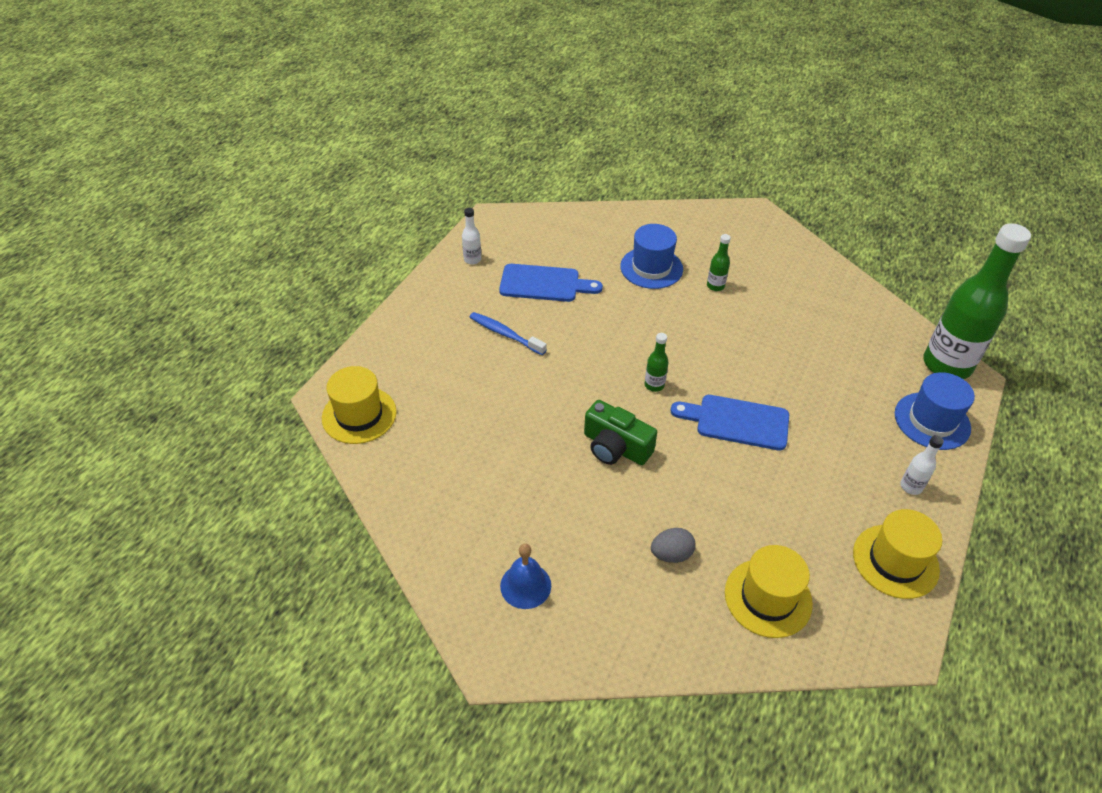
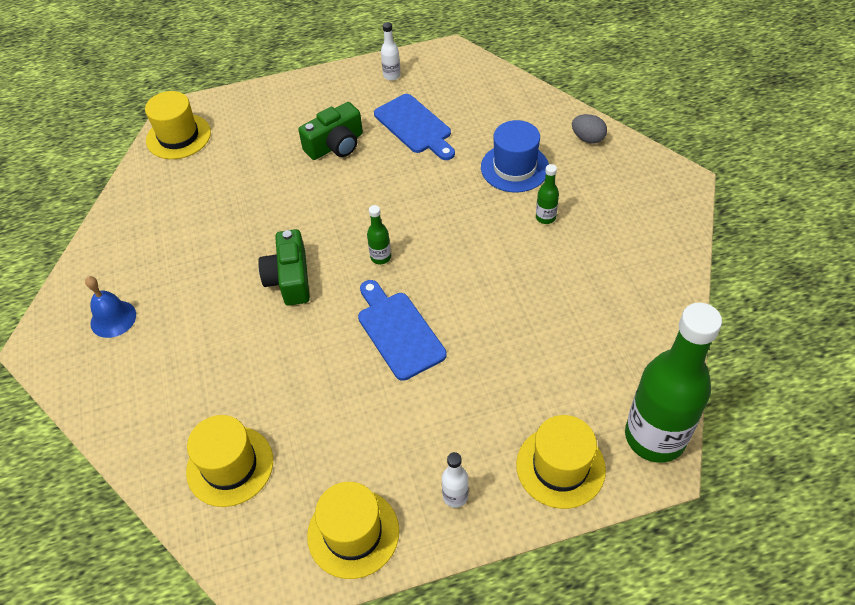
camera: 50 degrees right, 5 degrees up
(505, 334) = (336, 145): blue toothbrush -> green camera
(671, 554) = (216, 379): grey egg -> grey egg (587, 138)
(932, 421) = (560, 467): blue hat -> yellow hat

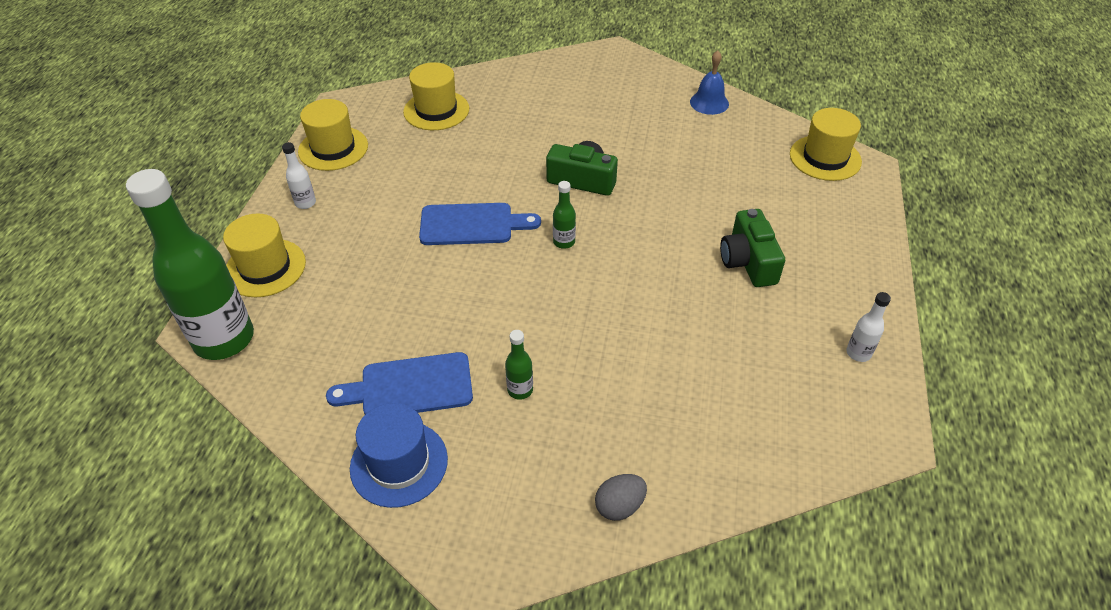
camera: 115 degrees right, 5 degrees down
(113, 319) = (613, 85): blue bell -> blue bell (709, 103)
(415, 126) = (744, 338): blue cutting board -> blue cutting board (410, 387)
(514, 168) = (616, 400): blue hat -> blue hat (399, 463)

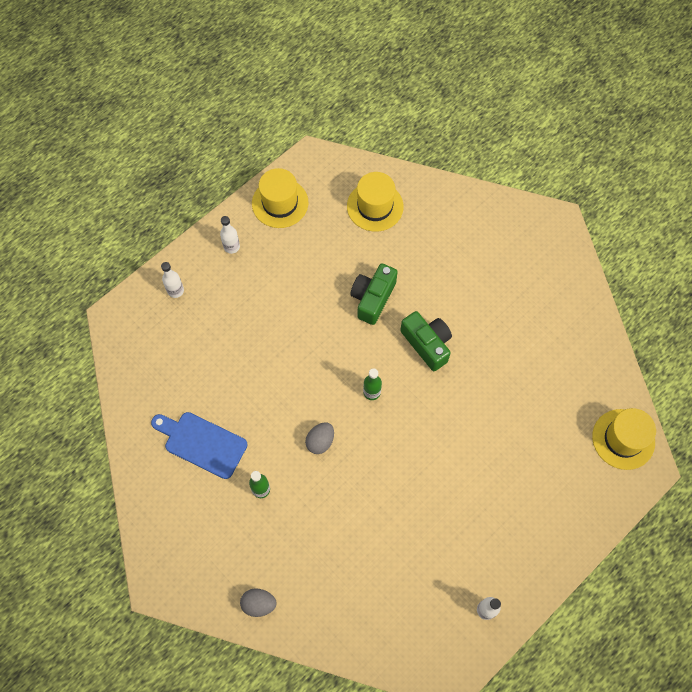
camera: 35 degrees right, 20 degrees up
(224, 339) = (122, 335): green bottle -> none
(265, 268) = (175, 291): yellow hat -> white bottle
(399, 463) = (163, 492): blue hat -> none
(472, 224) = (323, 336): blue cutting board -> none
(548, 310) = (320, 441): none -> grey egg
(709, 103) = (585, 326): blue bell -> none
(748, 261) = (480, 492): green camera -> green camera (373, 298)

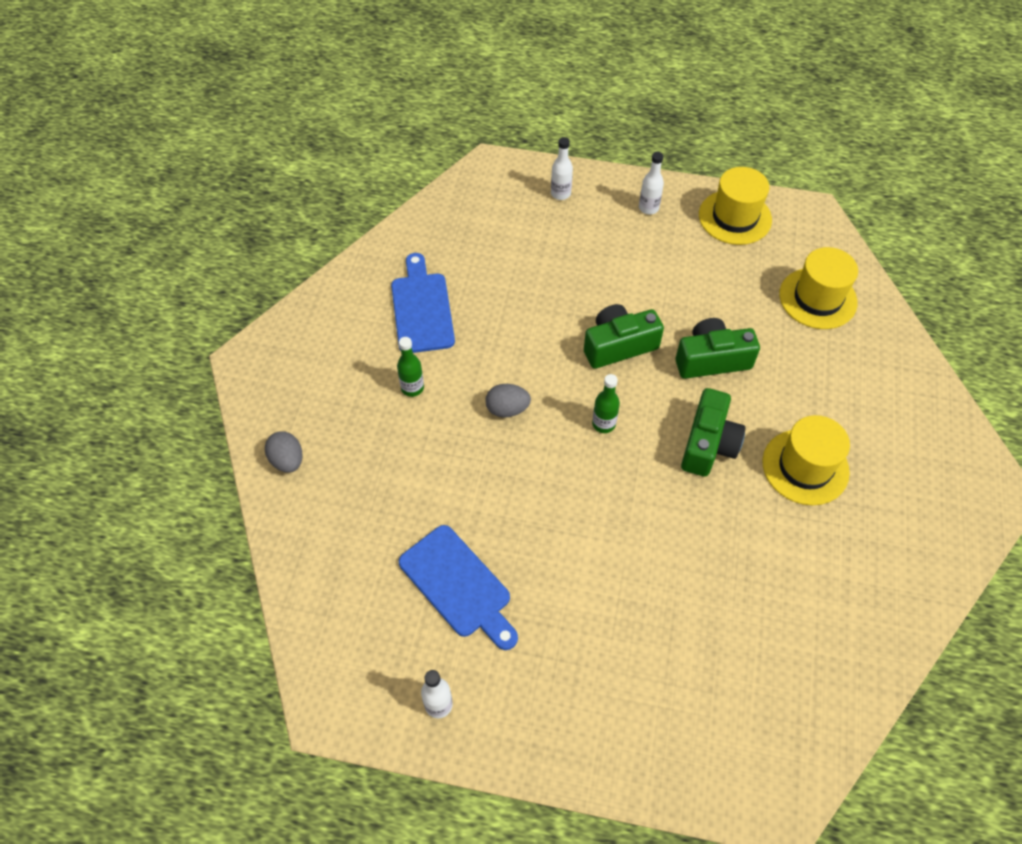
camera: 55 degrees right, 10 degrees down
(323, 343) = (619, 346): none -> green camera
(420, 550) = (458, 585): none -> blue cutting board
(623, 439) = (789, 746): yellow hat -> yellow hat (805, 467)

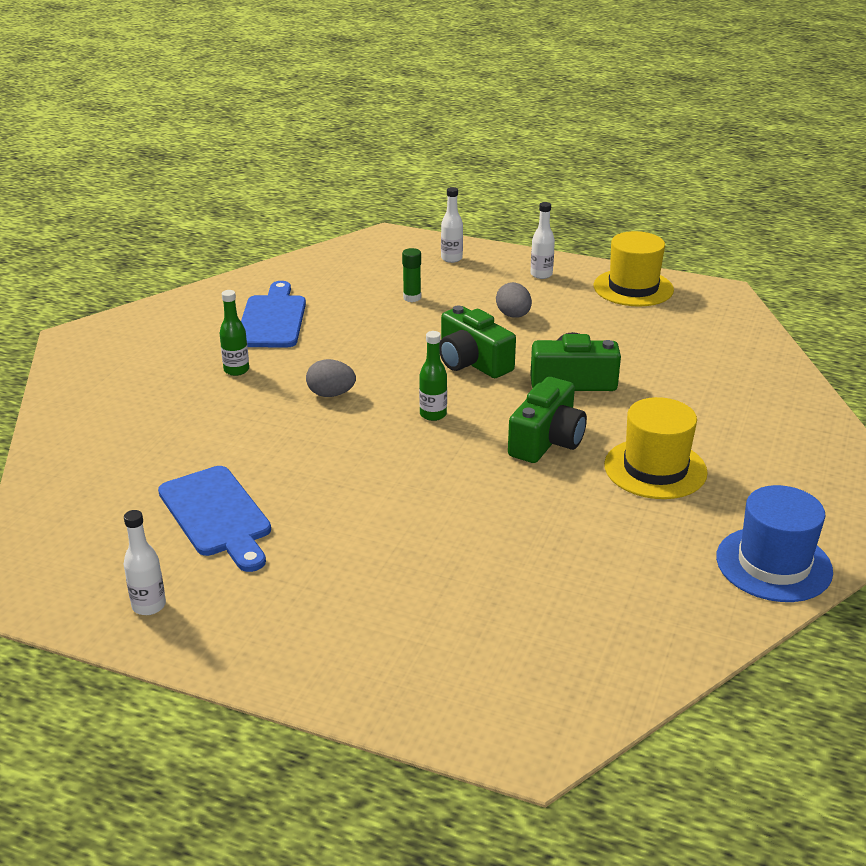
camera: 10 degrees right, 25 degrees down
(287, 460) = (79, 407): grey egg -> grey egg (513, 315)
(540, 259) = (412, 298): none -> green glue stick
(619, 346) = (472, 362): green camera -> green camera turned 120 degrees counterclockwise
(817, 298) = (708, 349): yellow hat -> none
(920, 569) = (773, 564): none -> blue hat

